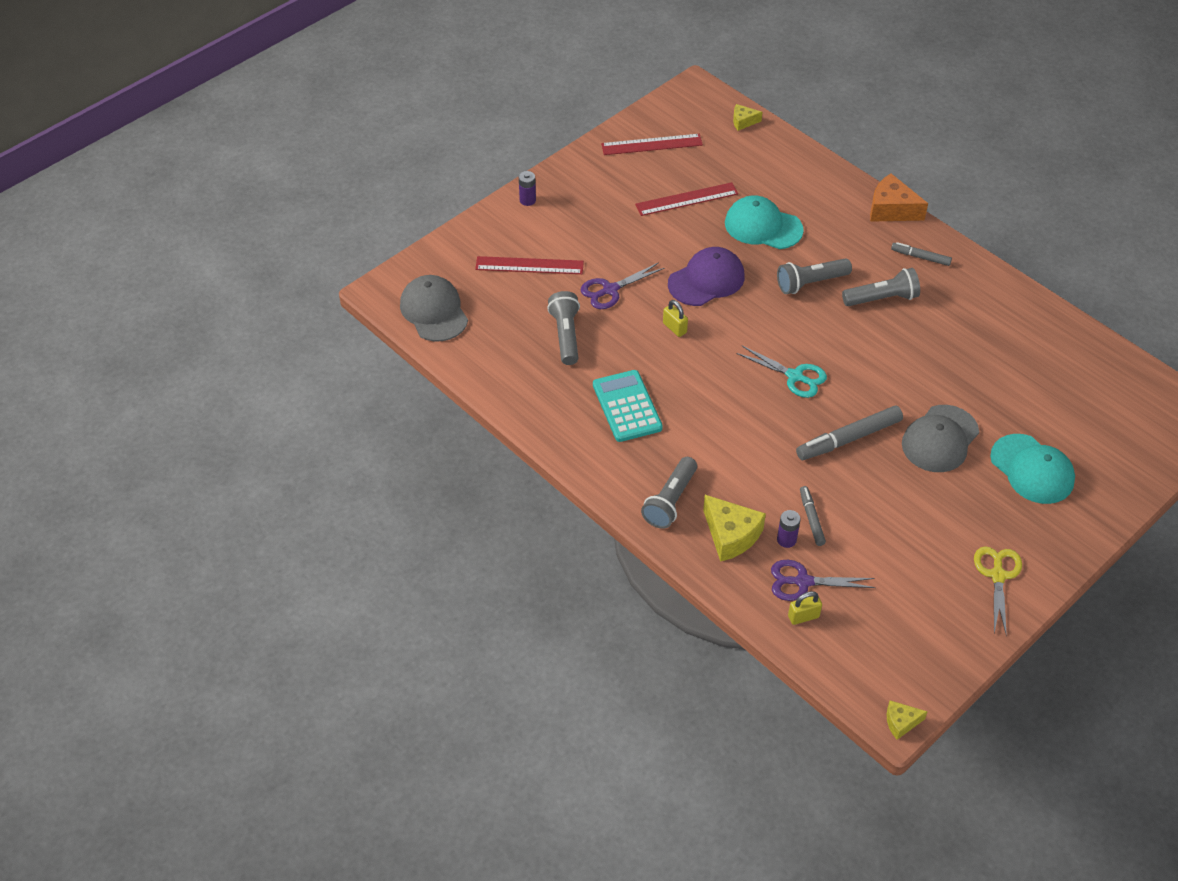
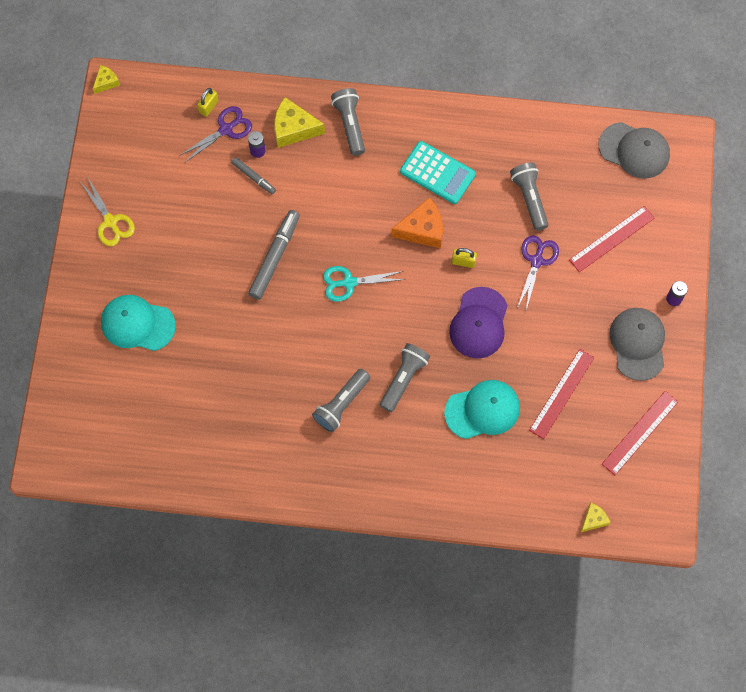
camera: 140 degrees right, 20 degrees up
(566, 335) = (529, 198): grey flashlight -> grey flashlight turned 150 degrees counterclockwise
(891, 209) = (401, 508): orange cheese -> orange cheese (422, 229)
(920, 257) = (343, 471): grey marker -> none
(940, 439) = (214, 303): grey cap -> grey cap (638, 344)

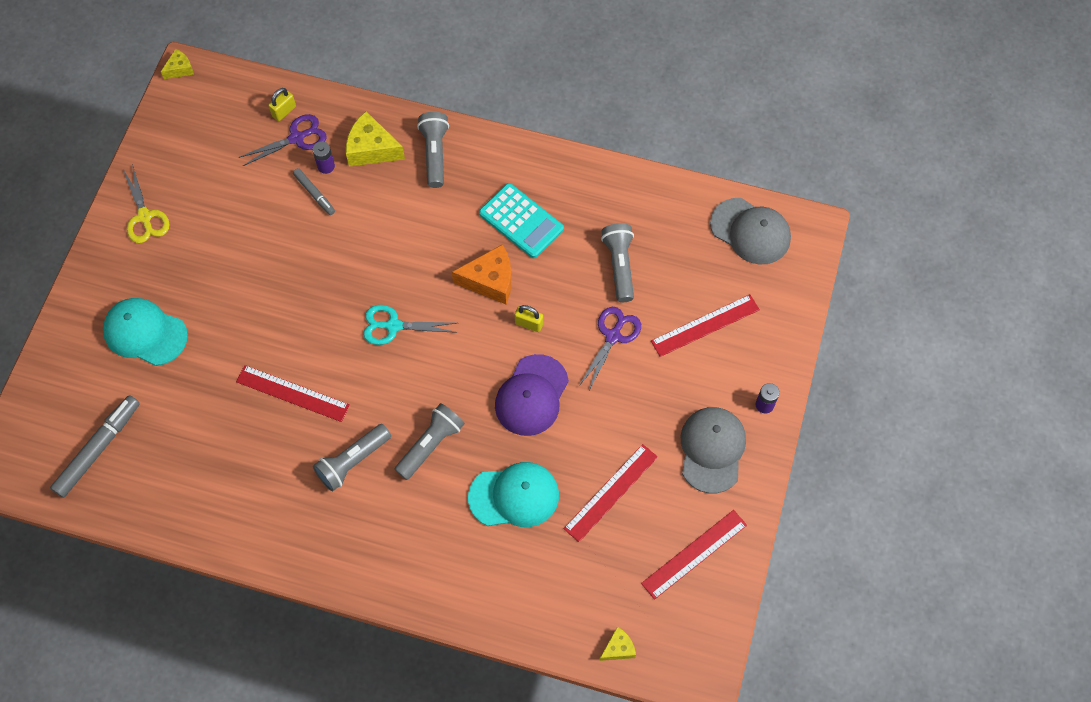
camera: 10 degrees right, 5 degrees down
(274, 257) = (316, 284): grey marker -> grey marker (98, 449)
(277, 355) = (292, 393): none -> red ruler

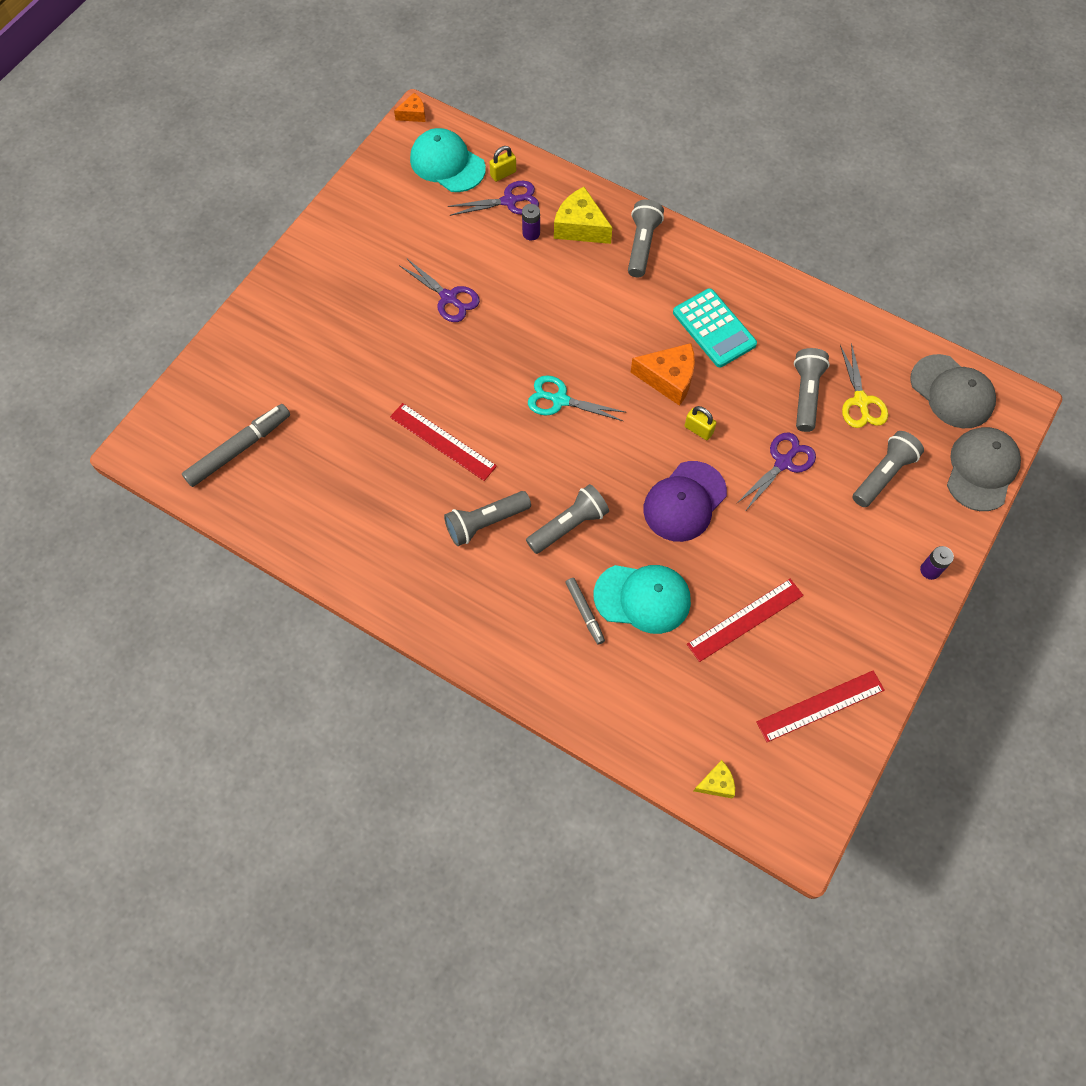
camera: 15 degrees right, 0 degrees up
(144, 217) = (343, 242): yellow scissors -> yellow scissors (860, 401)
(145, 333) = (314, 350): turquoise cap -> turquoise cap (447, 164)
(180, 69) = (413, 114): yellow cheese -> orange cheese
(262, 250) = (449, 298): none -> purple scissors
(314, 194) = (513, 257): grey marker -> grey marker (585, 612)
(705, 325) = (883, 475): red ruler -> grey flashlight
(712, 450) = (863, 602): grey cap -> grey cap (981, 470)

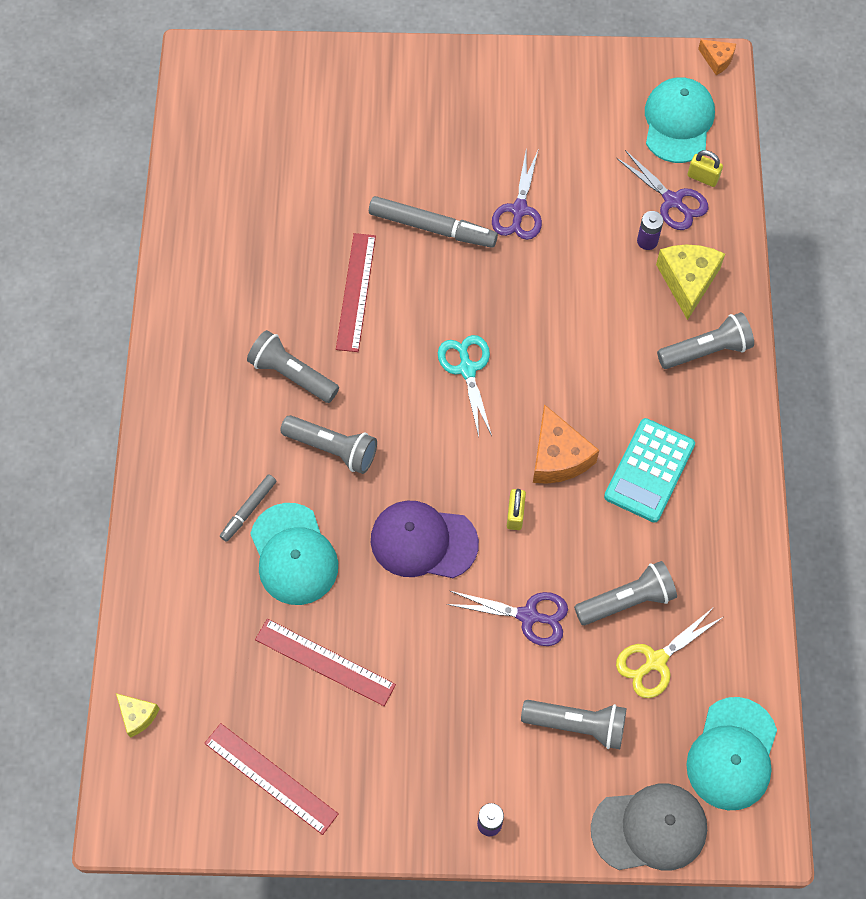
camera: 60 degrees right, 0 degrees up
(239, 449) = (245, 133): grey marker -> grey marker (432, 227)
(952, 392) = (732, 754): grey cap -> turquoise cap

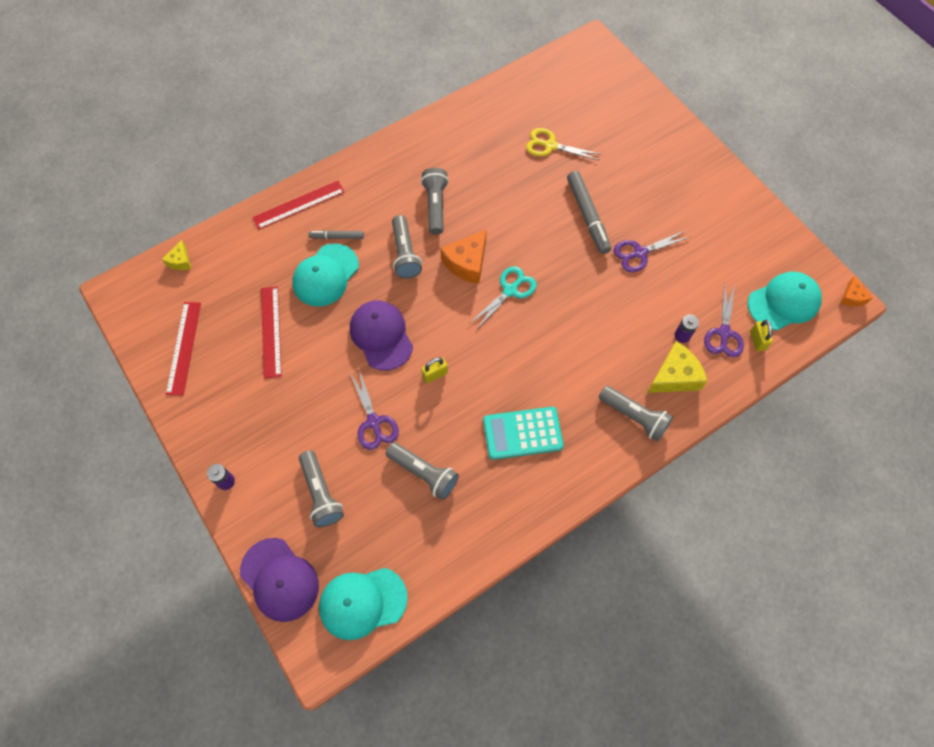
camera: 55 degrees right, 0 degrees up
(355, 292) = (513, 204): red ruler -> red ruler (299, 204)
(558, 456) = (491, 375): orange cheese -> orange cheese (467, 263)
(649, 828) = (279, 579): grey cap -> purple cap
(655, 661) = (395, 515): yellow scissors -> yellow scissors (550, 145)

